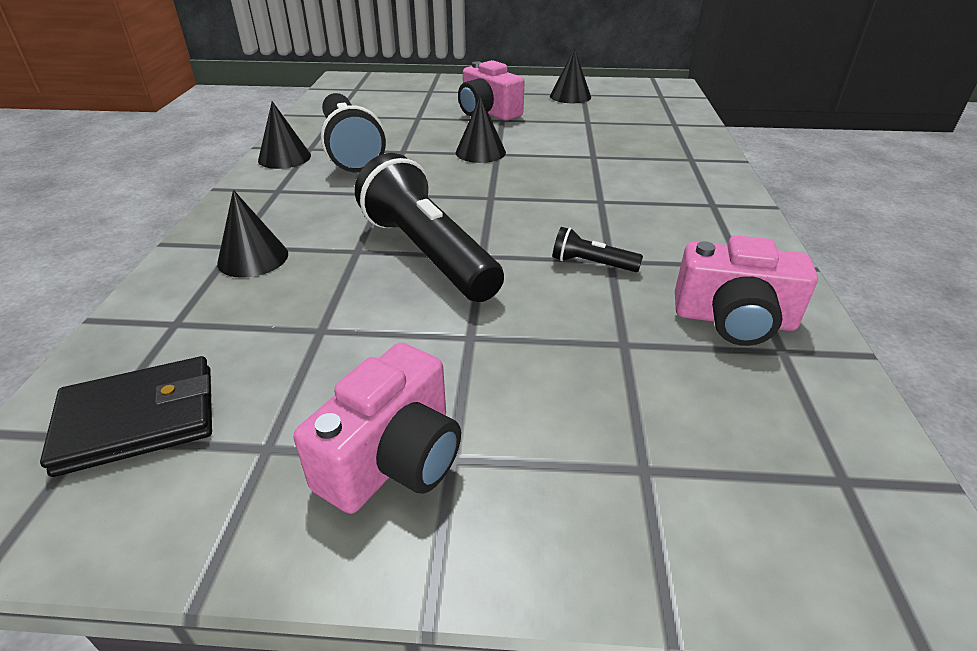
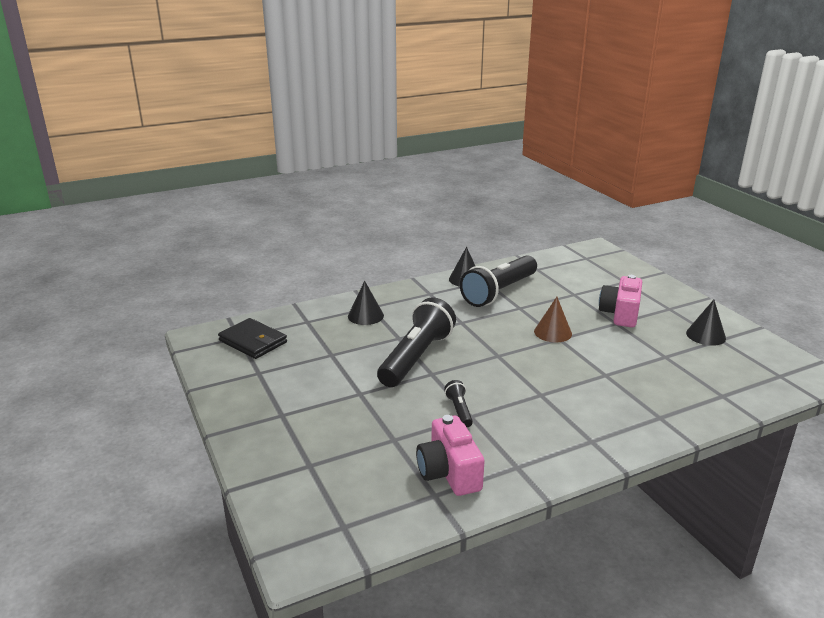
camera: 60 degrees right, 10 degrees down
(393, 458) = (272, 401): pink camera -> none
(480, 152) = (553, 332): black cone -> brown cone

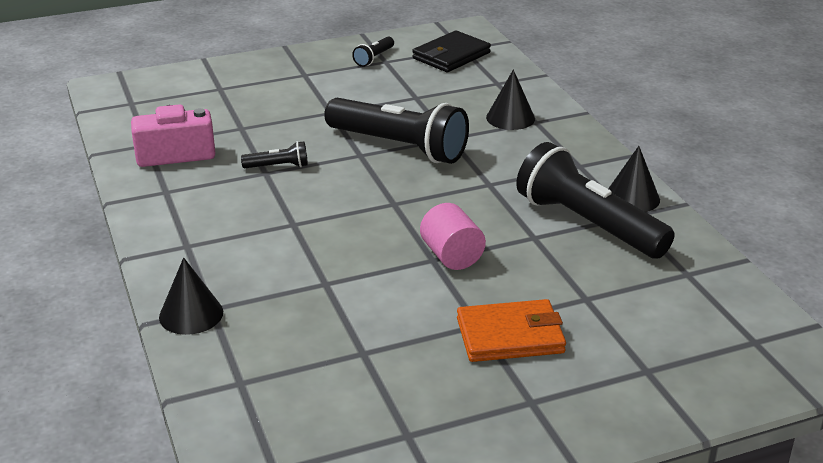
camera: 95 degrees right, 5 degrees up
(251, 379) = (374, 58): none -> black flashlight
(553, 332) = (451, 256): brown cone -> pink cylinder
(620, 314) = (510, 336): pink camera -> orange wallet
(705, 335) = (424, 419): black cone -> black cone (191, 314)

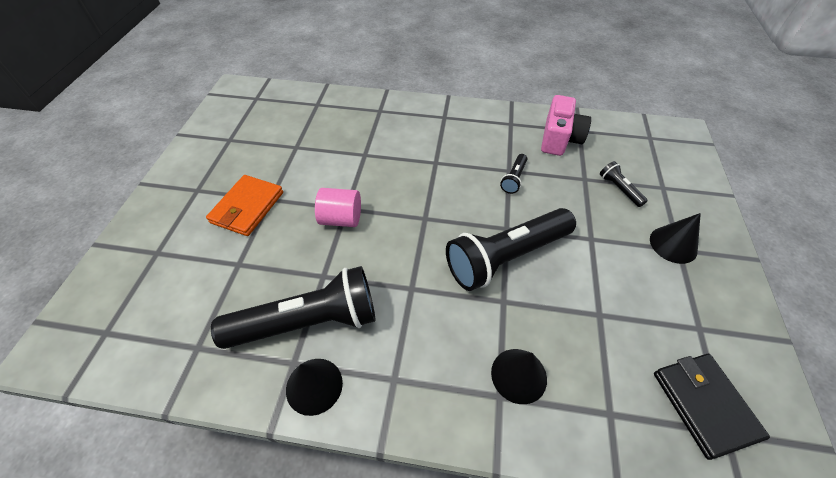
camera: 120 degrees right, 20 degrees up
(191, 314) = (381, 103): black cone -> black cone (673, 244)
(374, 58) = (710, 321): black flashlight -> black flashlight (619, 189)

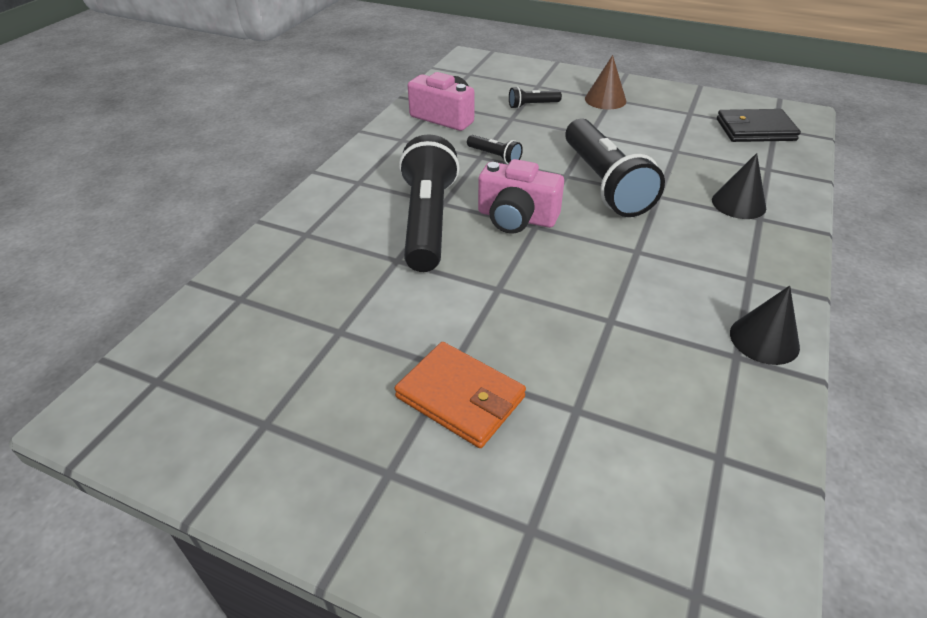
camera: 75 degrees left, 10 degrees down
(308, 322) = (680, 339): black flashlight -> black flashlight (428, 221)
(341, 219) = (516, 295): pink cylinder -> none
(431, 205) = (516, 218): none -> pink camera
(673, 244) = (605, 100): black cone -> brown cone

